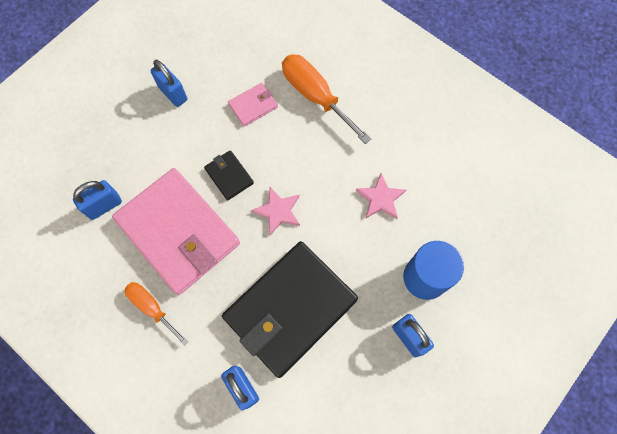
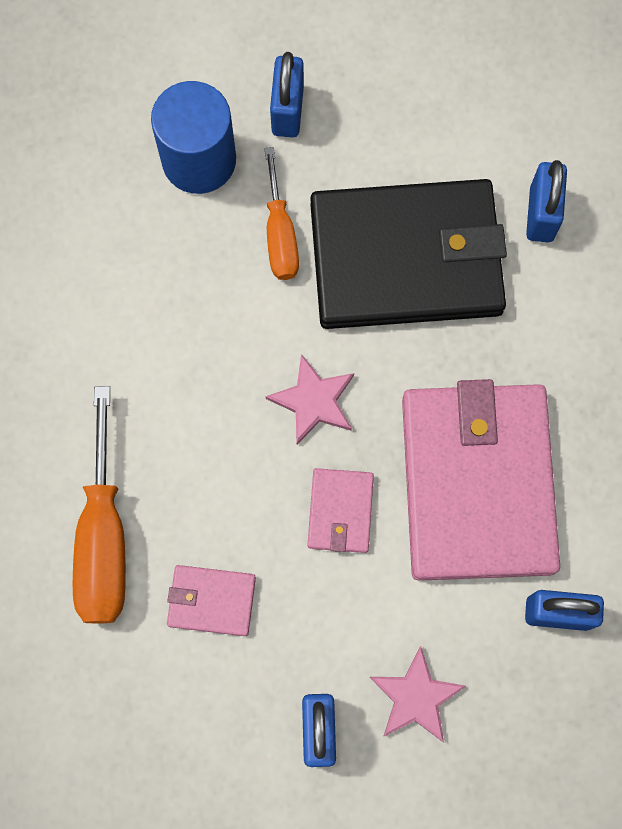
camera: 140 degrees left, 5 degrees up
(152, 308) = (588, 404): orange screwdriver -> orange screwdriver (280, 234)
(229, 176) = (340, 511): black wallet -> pink wallet
(380, 198) = (157, 304): pink star -> pink star (416, 697)

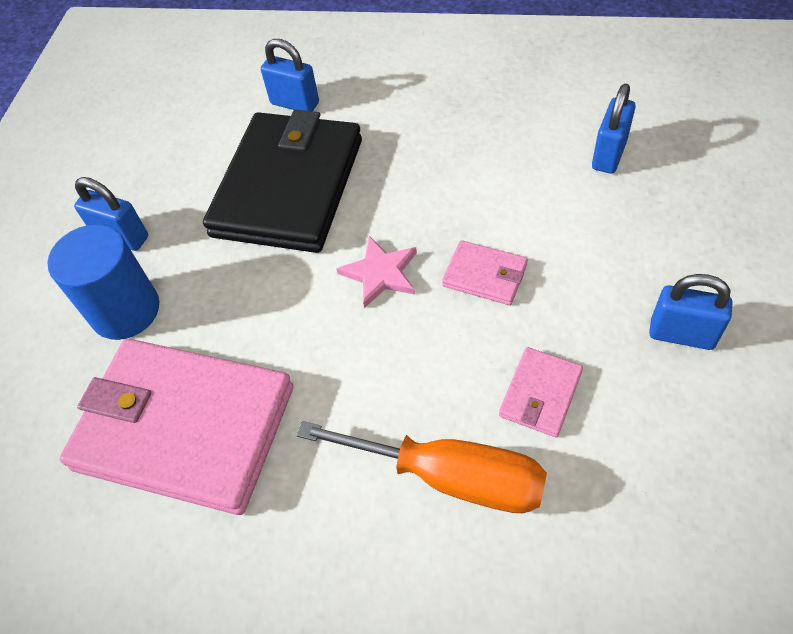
camera: 65 degrees left, 20 degrees down
(280, 234) = (224, 265): orange screwdriver -> none
(416, 697) = (662, 257): pink star -> none
(477, 483) = (490, 181): pink wallet -> pink wallet (184, 427)

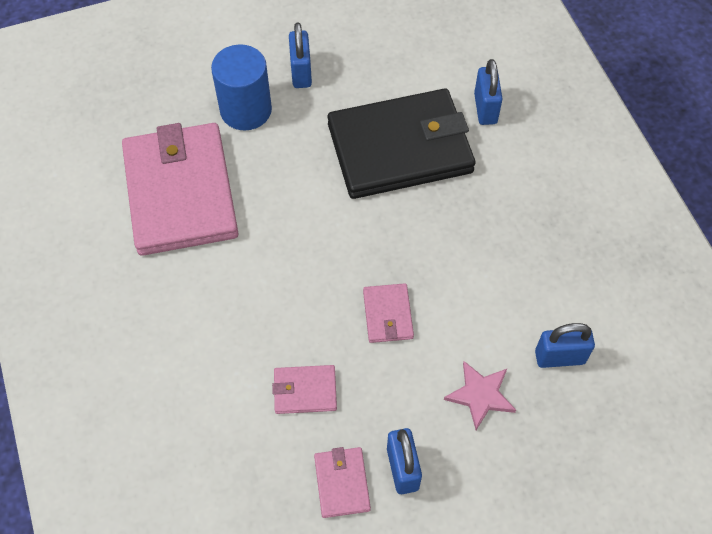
camera: 55 degrees right, 5 degrees up
(380, 273) = (354, 246): pink star -> pink star (480, 395)
(450, 477) = (217, 360): orange screwdriver -> none
(677, 401) = (342, 483): none -> pink wallet

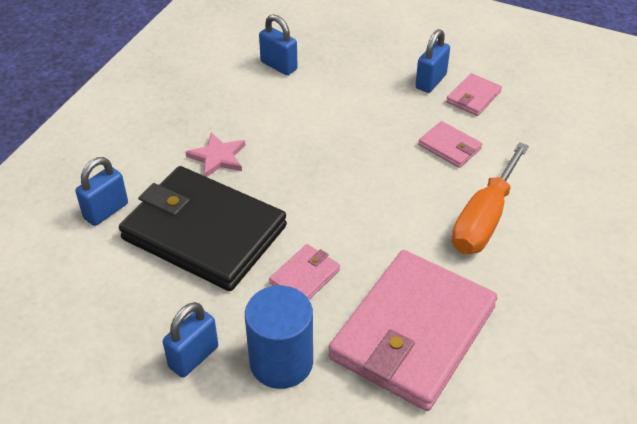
camera: 135 degrees left, 15 degrees down
(209, 332) = (484, 219): none -> orange screwdriver
(388, 315) = (350, 147): pink wallet -> pink wallet (305, 276)
(480, 395) = (346, 80): pink star -> pink star (218, 157)

